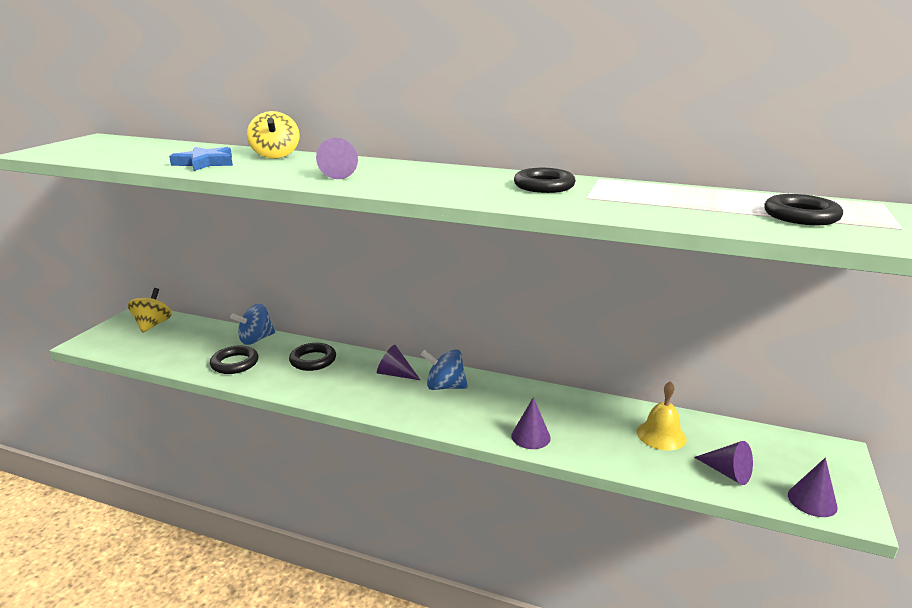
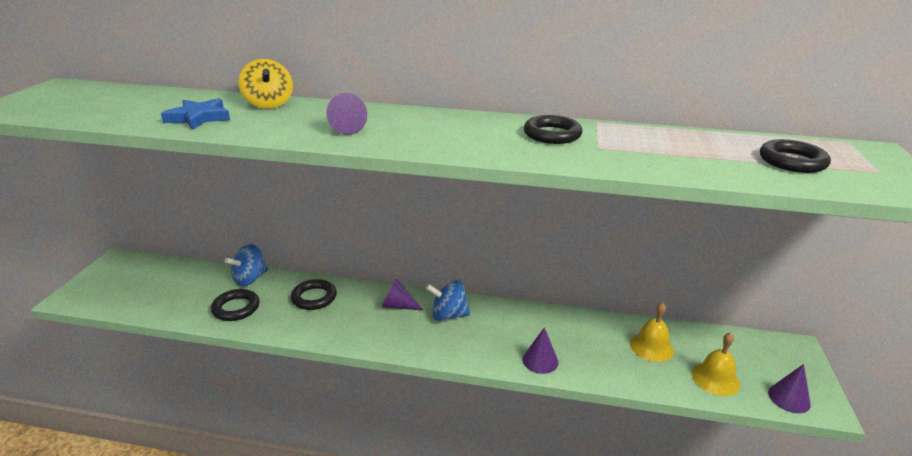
camera: 10 degrees left, 5 degrees up
(153, 325) = (137, 271): yellow spinning top -> none
(727, 473) = (715, 378): purple cone -> yellow bell

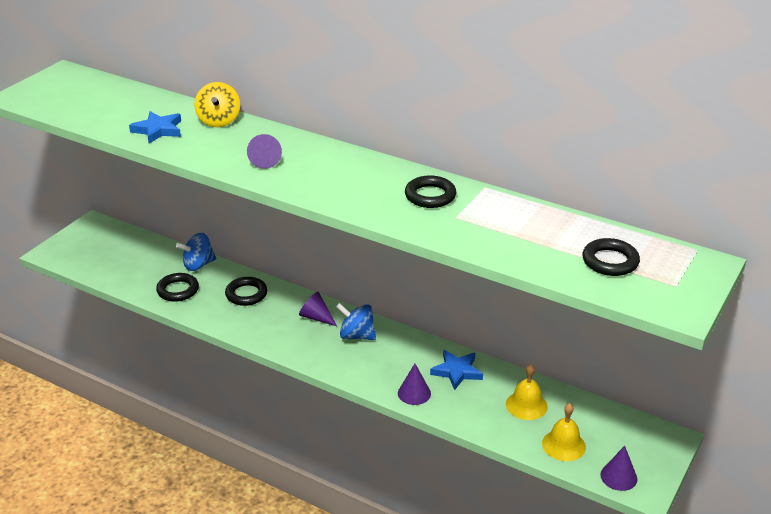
camera: 20 degrees right, 5 degrees up
(565, 329) = (457, 371): none -> blue star

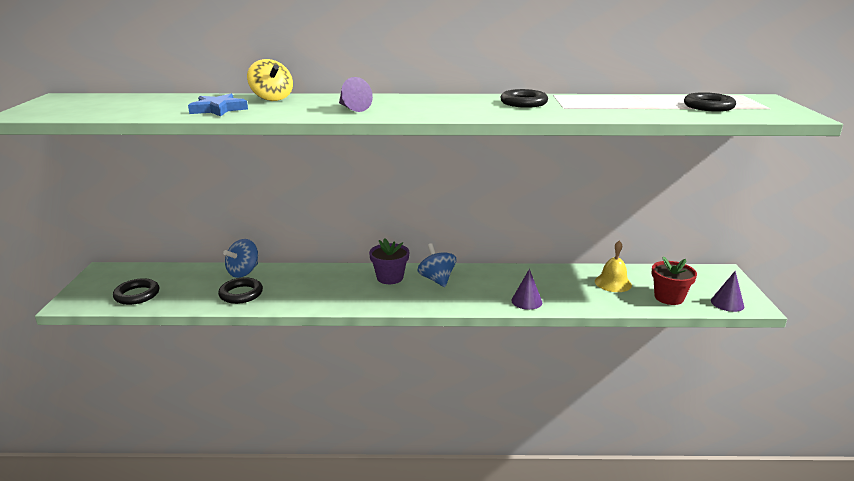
camera: 30 degrees left, 10 degrees down
(246, 294) = (311, 279): black ring -> black ring (137, 295)
(316, 317) = (390, 278): purple cone -> purple flower pot
(356, 335) = (437, 279): blue spinning top -> blue spinning top turned 75 degrees clockwise
(457, 371) = (539, 279): blue star -> none
(563, 445) = (669, 297): yellow bell -> red flower pot

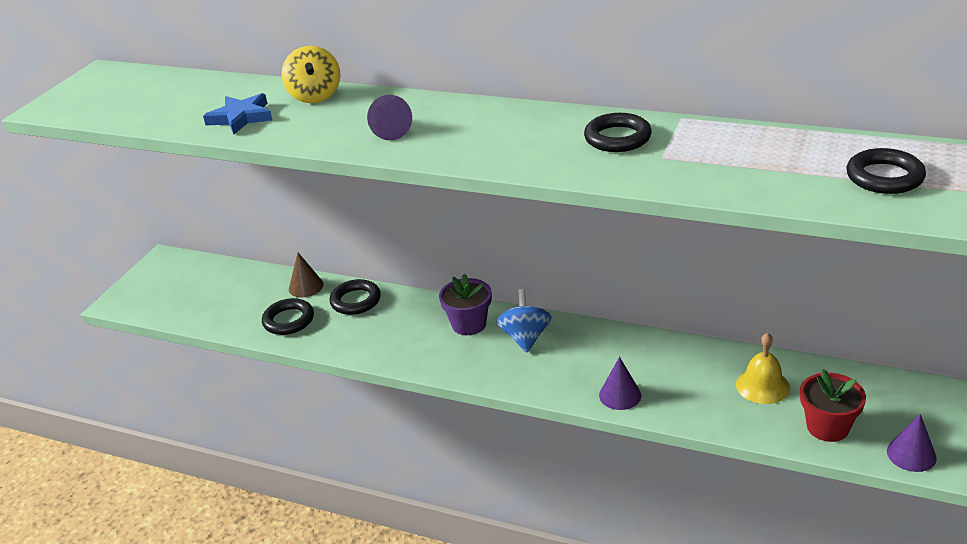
camera: 25 degrees right, 10 degrees up
(137, 295) = (183, 303): black ring -> black ring (355, 301)
(243, 272) = (306, 286): blue spinning top -> brown cone

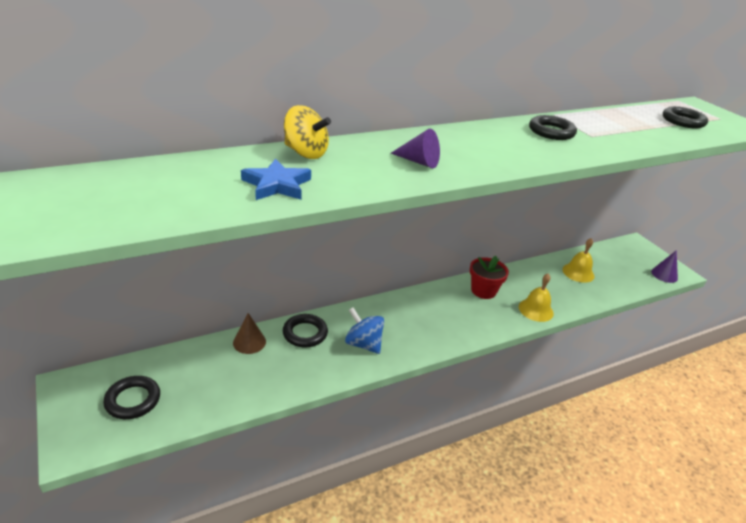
camera: 55 degrees left, 0 degrees up
(289, 320) = (275, 373): black ring -> black ring (133, 400)
(469, 324) = (402, 311): purple flower pot -> none
(525, 337) = (445, 303): blue spinning top -> blue spinning top (363, 344)
(620, 395) = (536, 310): purple cone -> yellow bell
(827, 427) = (625, 278): red flower pot -> red flower pot (483, 291)

